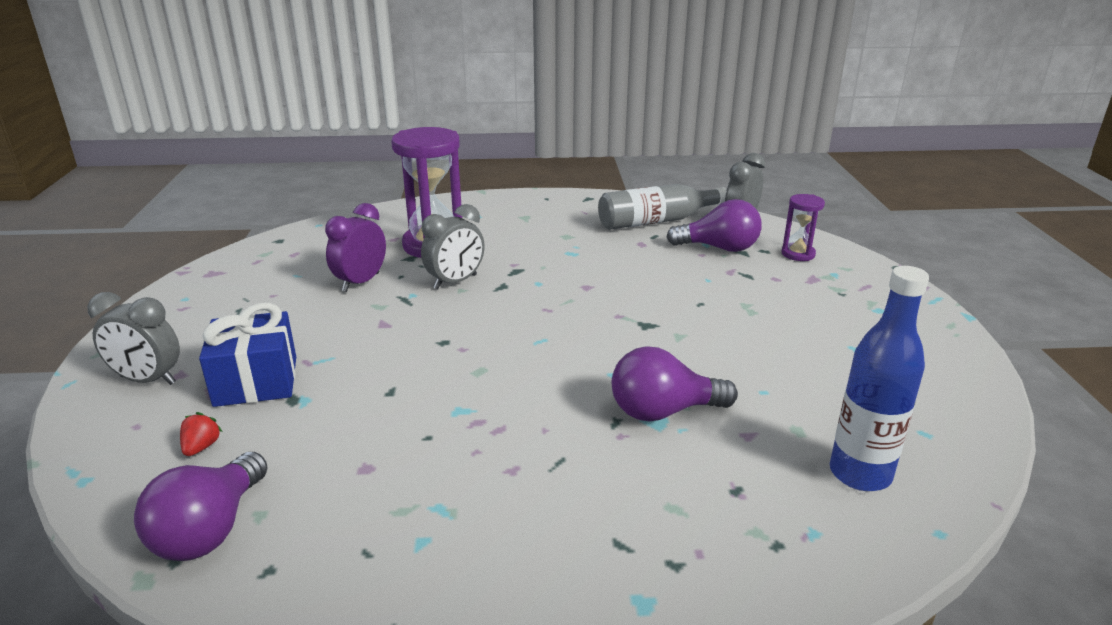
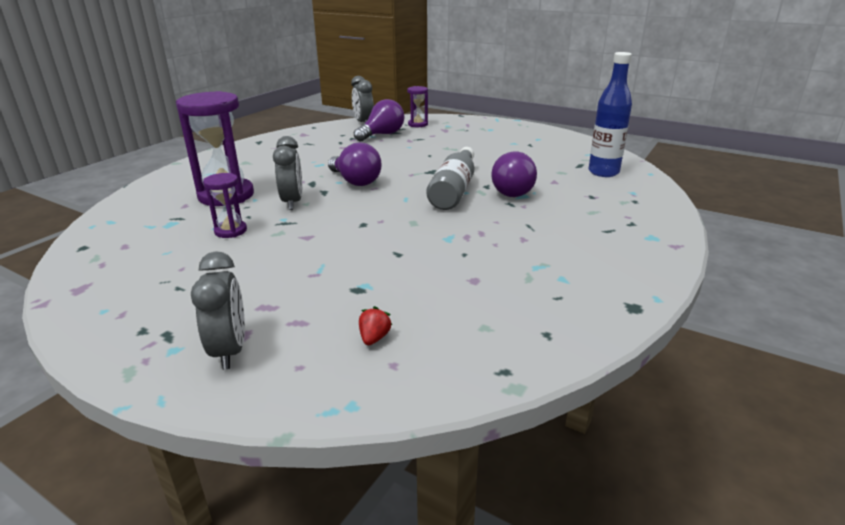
camera: 55 degrees left, 0 degrees up
(148, 380) = (230, 350): grey clock -> grey clock turned 60 degrees counterclockwise
(201, 447) = (374, 338): red strawberry -> red strawberry turned 60 degrees clockwise
(210, 530) = (484, 350): purple light bulb -> purple light bulb (355, 181)
(256, 381) = (311, 299): blue gift -> none
(361, 282) = (230, 231): purple clock -> purple hourglass
(657, 221) = (325, 136): grey bottle -> grey bottle (454, 190)

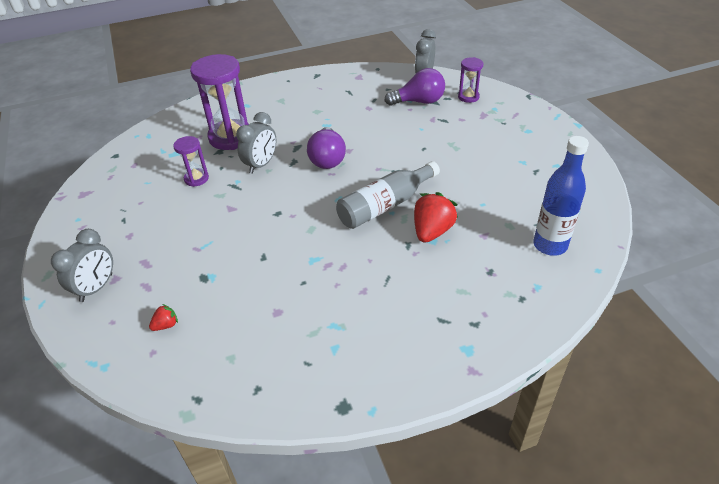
camera: 40 degrees right, 15 degrees up
(515, 191) = (432, 231): purple light bulb -> red strawberry

